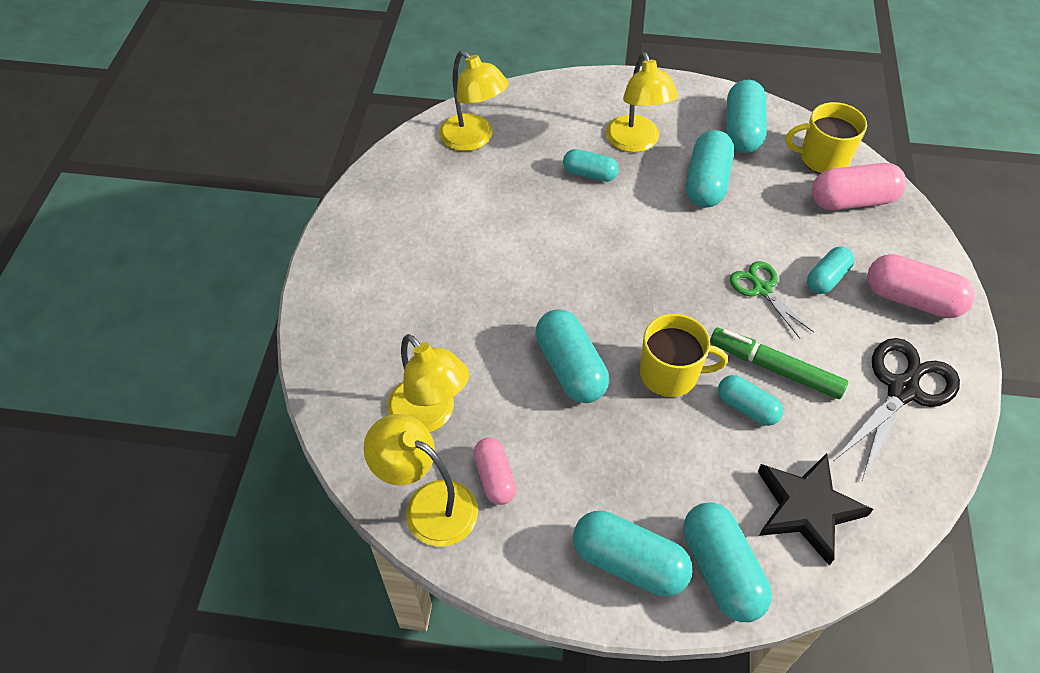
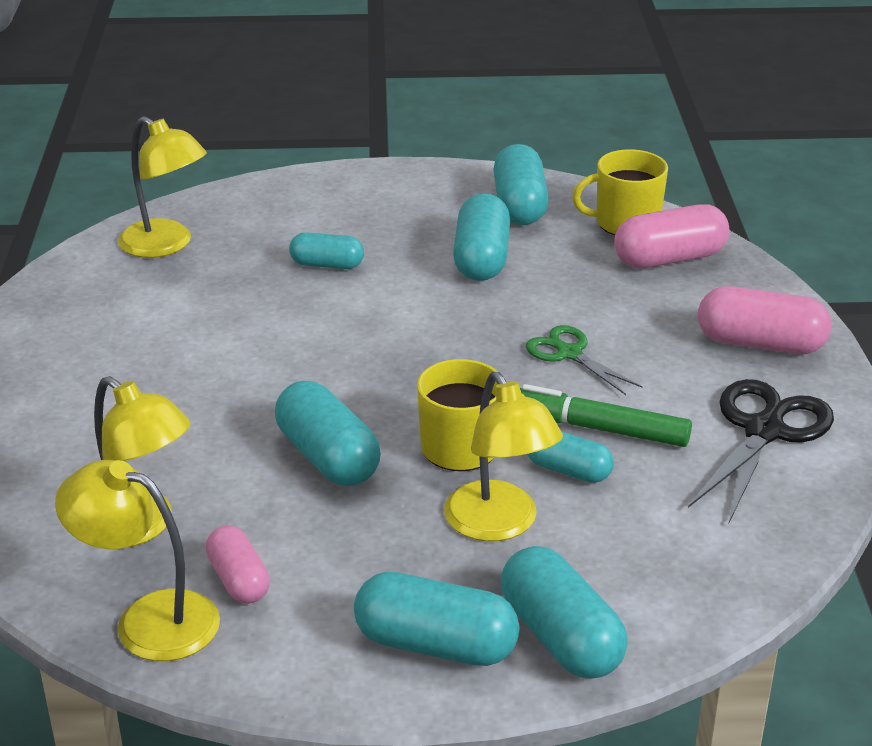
camera: 10 degrees left, 20 degrees down
(636, 142) = (383, 229): yellow lamp -> yellow lamp (499, 525)
(806, 508) = (662, 561): black star -> none
(826, 278) = (650, 335): turquoise capsule -> none

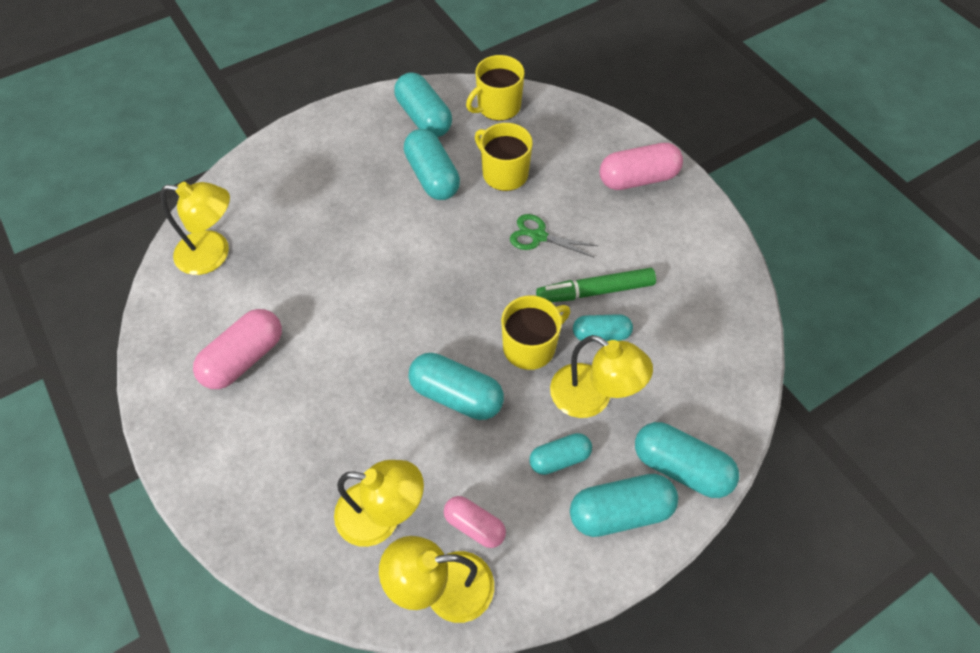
camera: 30 degrees left, 25 degrees up
(327, 265) = (337, 225): turquoise capsule -> turquoise capsule (559, 458)
(577, 283) = (504, 173): none -> yellow mug
(669, 258) = (543, 128): pink capsule -> pink capsule (244, 358)
(764, 431) = (683, 250): black scissors -> none

